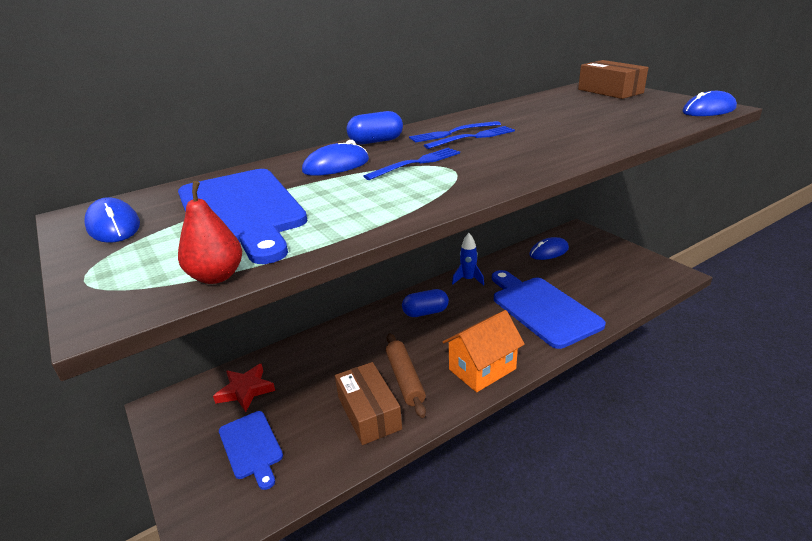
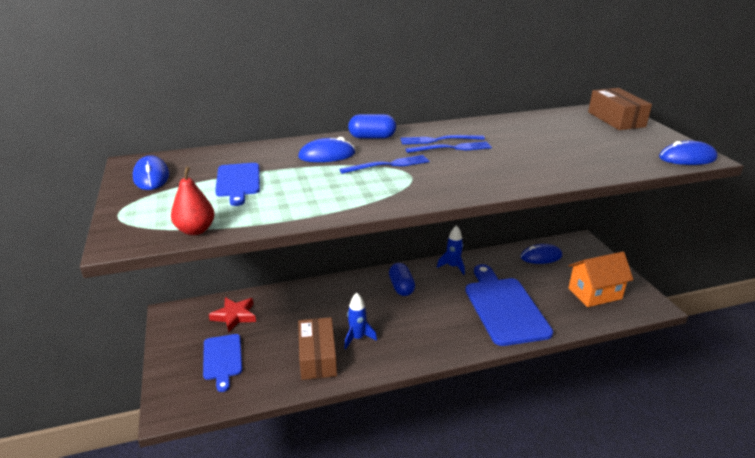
camera: 15 degrees right, 0 degrees up
(241, 211) = (238, 182): blue cutting board -> blue cutting board, size x0.56
(405, 379) = (357, 338): brown rolling pin -> blue rocket
(425, 312) = (401, 287): blue capsule -> blue capsule turned 75 degrees clockwise
(482, 369) = (424, 346): orange house -> orange house (594, 293)

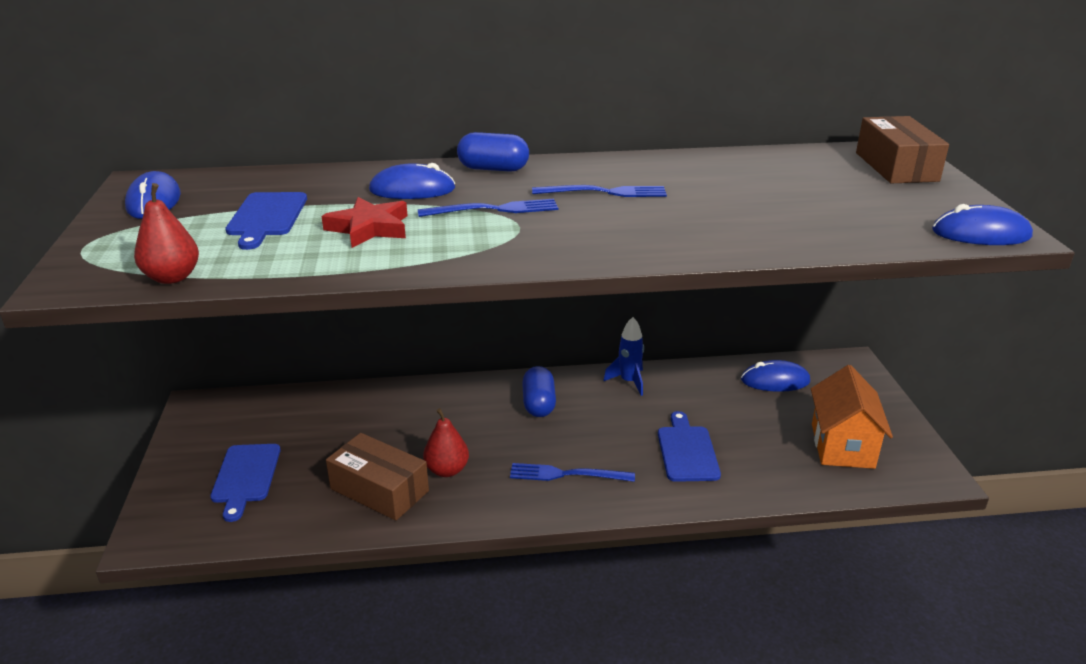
camera: 10 degrees right, 0 degrees up
(234, 316) = (283, 419): red star -> red star (369, 228)
(317, 357) = (379, 490): brown box -> brown box turned 60 degrees counterclockwise
(357, 338) = (447, 470): blue rocket -> red pear
(438, 140) = (591, 179): blue fork -> blue fork (566, 474)
(504, 307) = (687, 451): blue cutting board -> blue cutting board, size x0.56
(594, 293) = (842, 445): orange house -> orange house turned 75 degrees counterclockwise

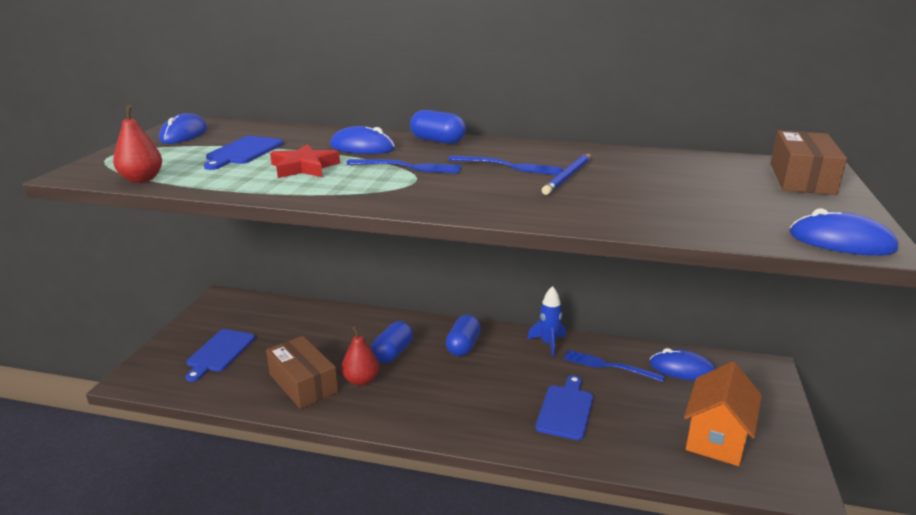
camera: 20 degrees right, 5 degrees down
(463, 429) = (393, 353): none -> blue capsule
(566, 474) = (452, 405): blue fork -> blue fork (609, 366)
(677, 196) = (568, 176): none -> blue pencil

